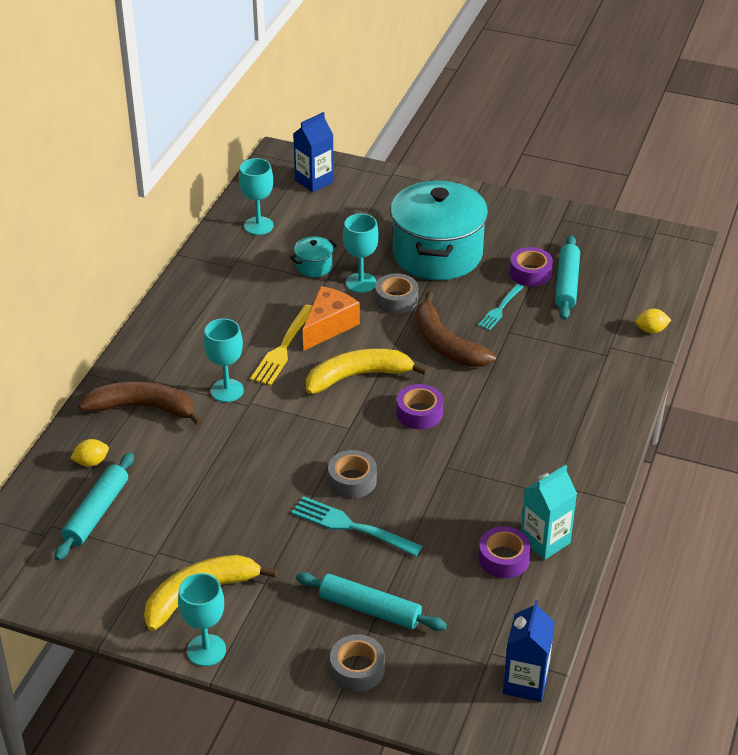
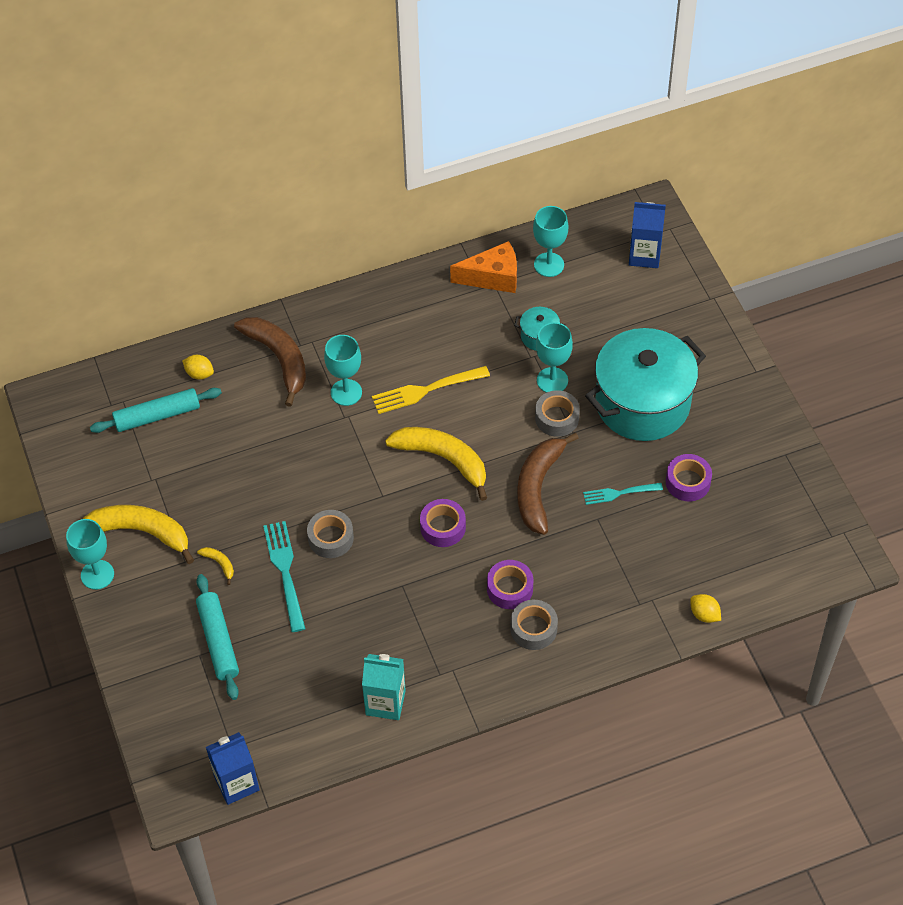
camera: 50 degrees right, 15 degrees up
(294, 562) = (219, 564): none -> yellow banana
(329, 326) = (480, 399): orange cheese -> orange cheese (493, 277)
(357, 669) = (158, 673): grey tape -> grey tape (533, 629)
(503, 558) = (343, 688): purple tape -> purple tape (510, 588)
(566, 284) = (700, 516): turquoise rolling pin -> none

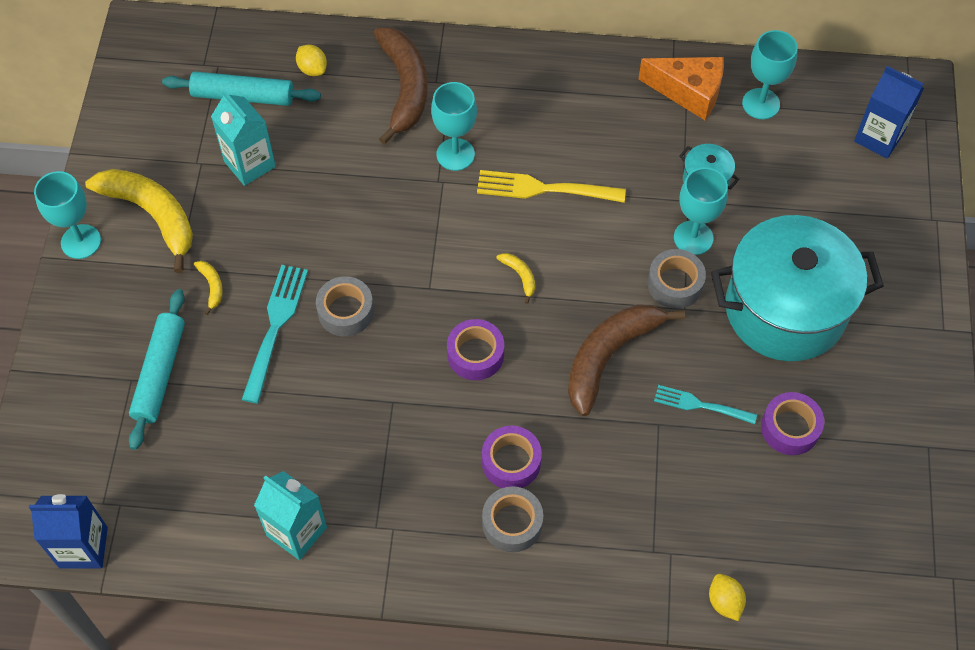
camera: 25 degrees right, 5 degrees up
(193, 463) = (249, 164): none -> turquoise carton
(443, 459) = (520, 276): yellow banana -> yellow banana, size x0.41

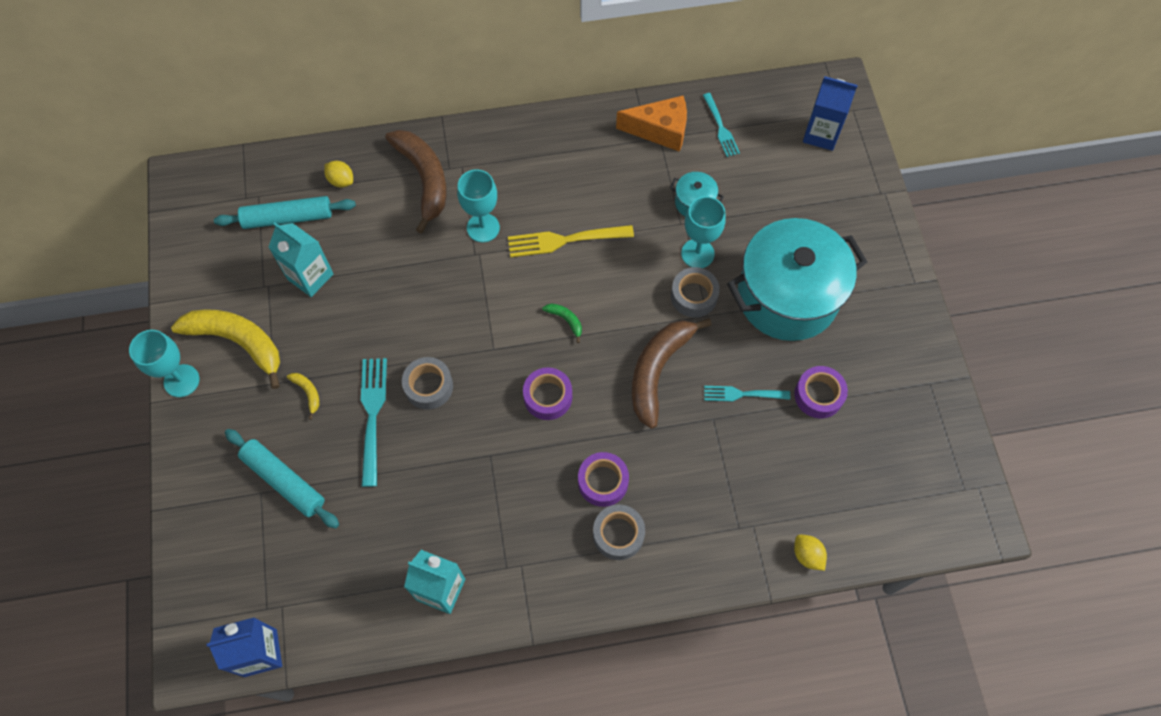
camera: 15 degrees left, 5 degrees up
(160, 373) = (284, 481): turquoise rolling pin -> turquoise rolling pin turned 45 degrees counterclockwise
(520, 276) = (566, 320): yellow banana -> green banana
(761, 104) = (720, 127): turquoise goblet -> turquoise fork

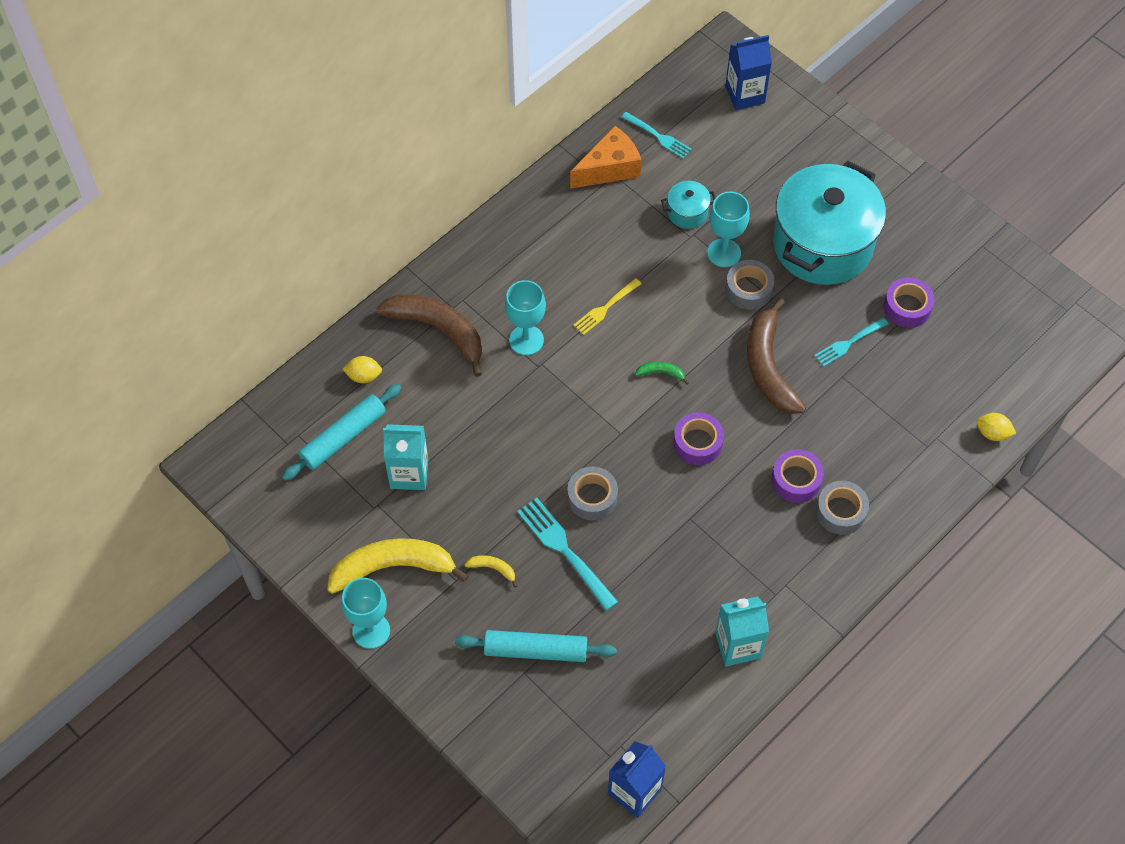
camera: 35 degrees left, 5 degrees down
(565, 240) = (606, 307): yellow fork -> yellow fork, size x0.64

